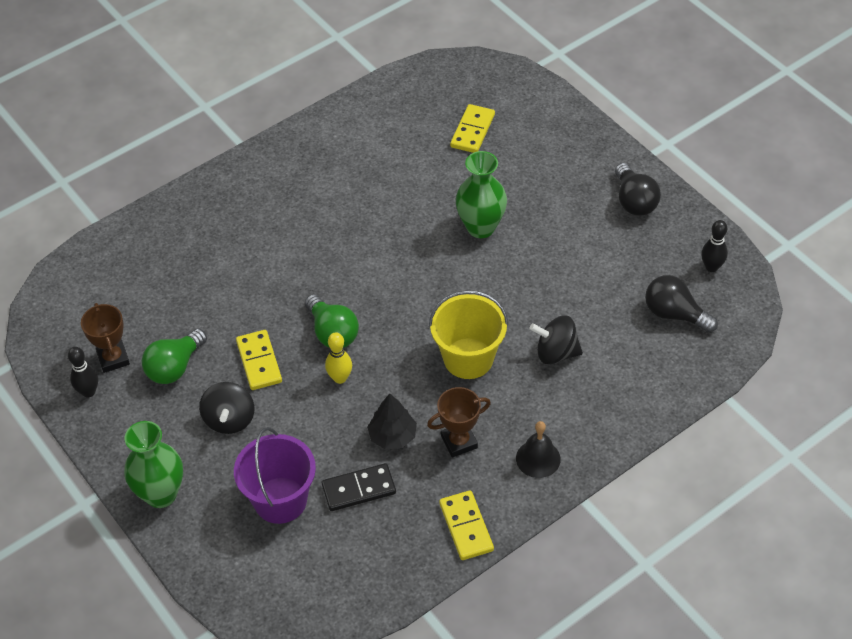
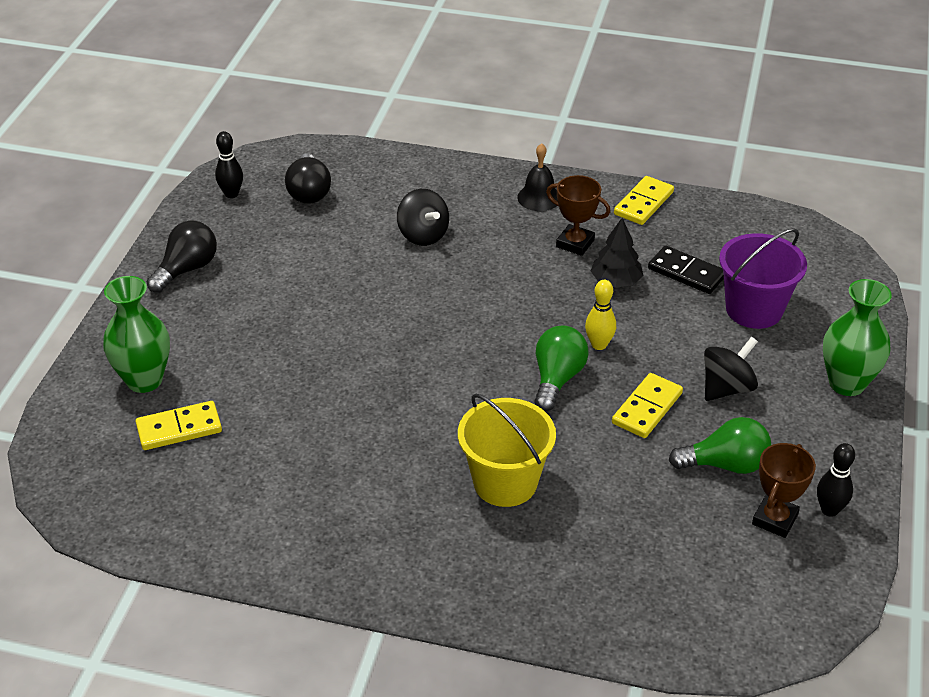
camera: 130 degrees left, 10 degrees down
(468, 358) = (486, 280): yellow bucket -> yellow bucket (505, 482)
(481, 227) = (319, 350): green vase -> green vase (144, 380)

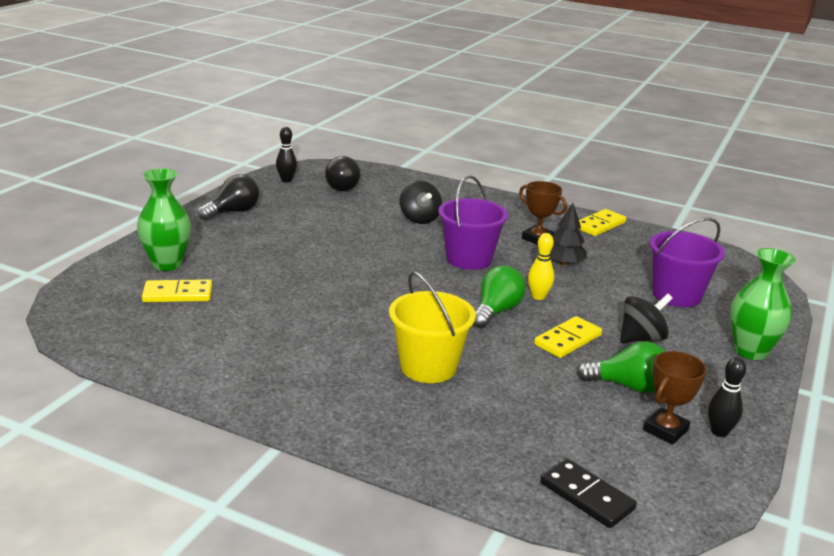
camera: 10 degrees right, 15 degrees down
(503, 296) = (469, 259): none -> purple bucket
(539, 197) = (517, 211): black bell -> none
(686, 273) = (624, 267): black domino -> black domino (586, 496)

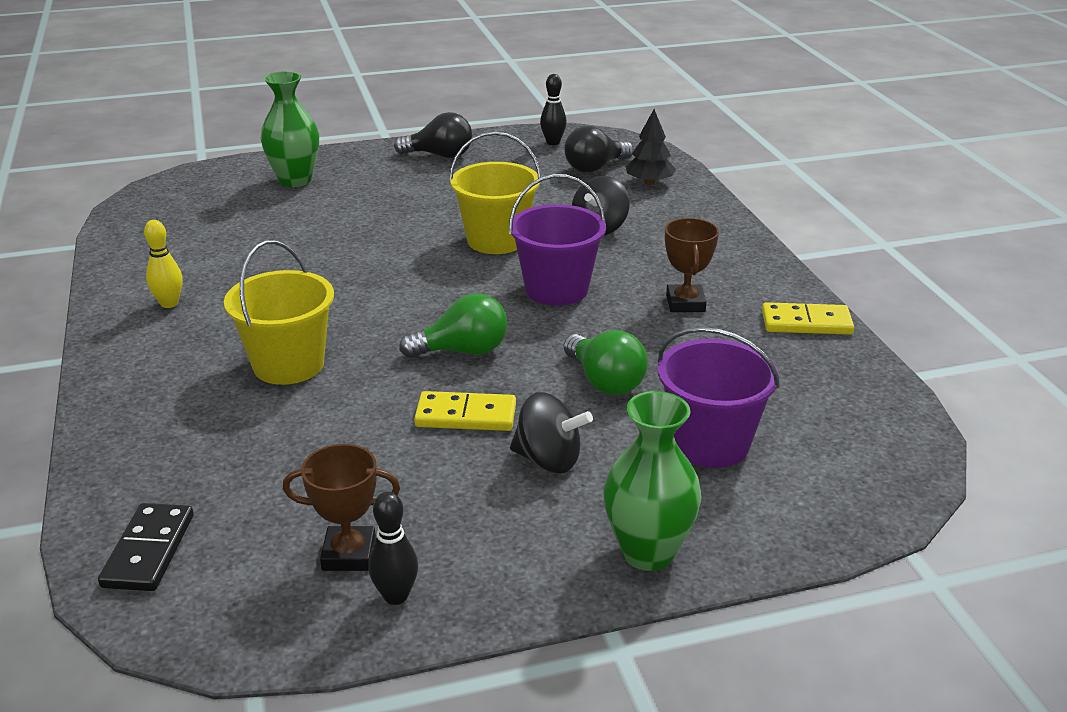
camera: 50 degrees right, 5 degrees up
(178, 294) = (250, 208): yellow domino -> none
(381, 247) = (496, 240): none -> yellow bucket
(538, 297) = (539, 360): yellow bowling pin -> yellow bowling pin (169, 303)
(564, 263) = (652, 342): black tree -> black tree (649, 182)
(628, 386) = (416, 493): green light bulb -> green light bulb (605, 381)

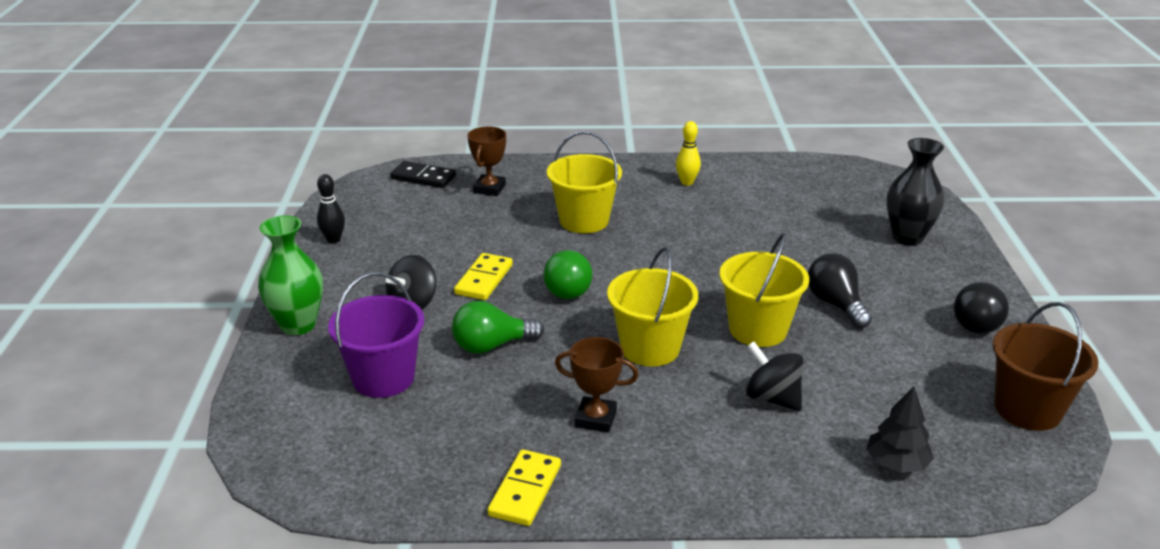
camera: 105 degrees right, 0 degrees up
(295, 180) = (907, 237): green vase -> black vase
(349, 554) = (377, 229): brown trophy -> brown trophy (489, 189)
(553, 142) = (1027, 409): black bowling pin -> brown bucket
(556, 289) = (650, 348): purple bucket -> yellow bucket
(595, 168) = (944, 428): black light bulb -> black light bulb (835, 304)

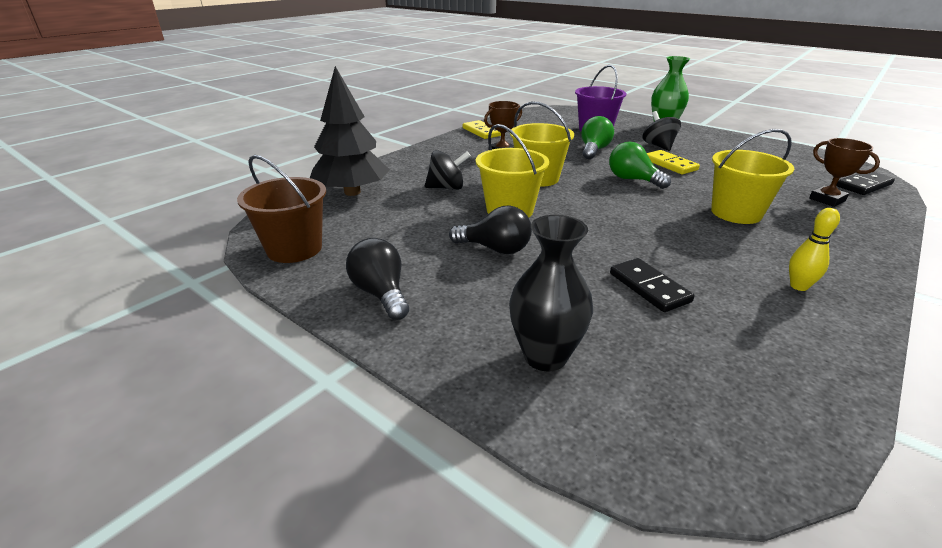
camera: 130 degrees right, 0 degrees up
(333, 239) = (762, 146): black bowling pin -> none
(776, 227) = (649, 287): none -> black domino
(897, 463) = (352, 192): black tree -> black tree, size x1.88

